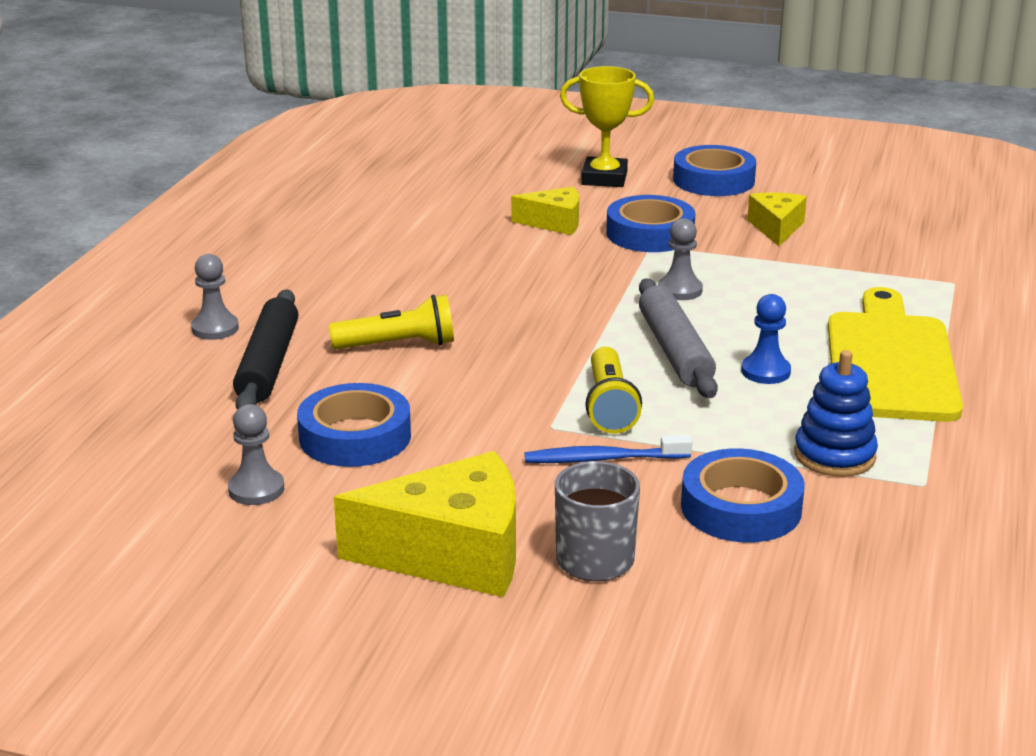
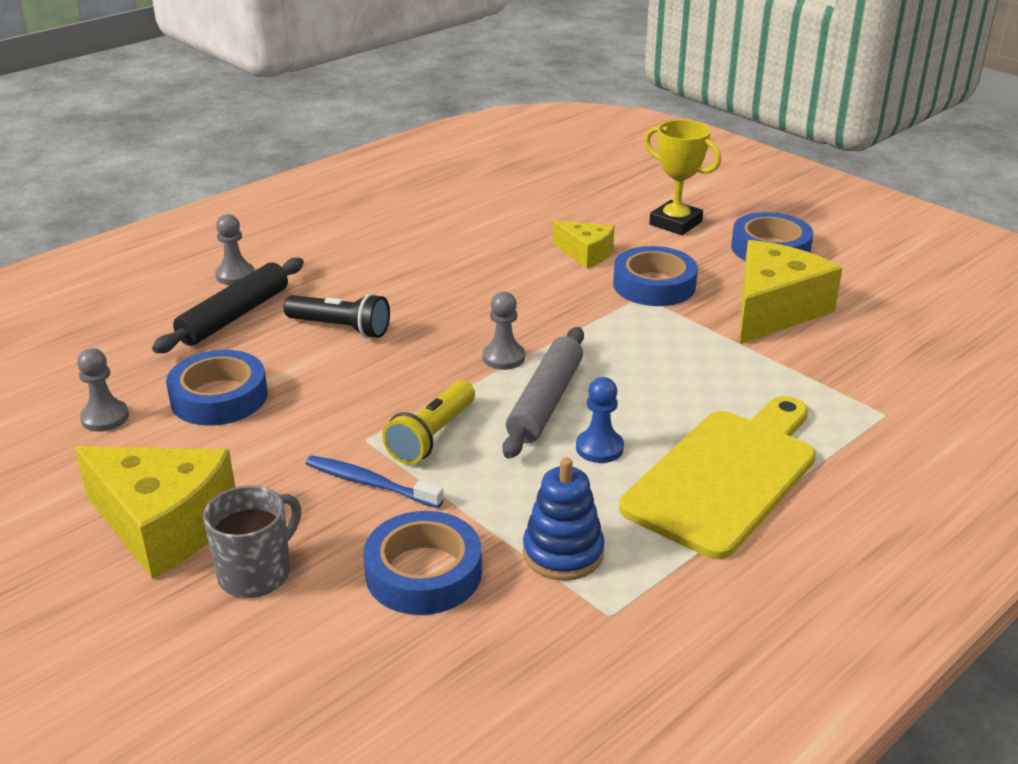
camera: 30 degrees right, 5 degrees up
(398, 345) = (340, 328): yellow flashlight -> black flashlight
(680, 290) = (617, 346): grey pawn -> grey pawn (503, 357)
(776, 228) = (774, 310): yellow cheese -> yellow cheese, size x1.81

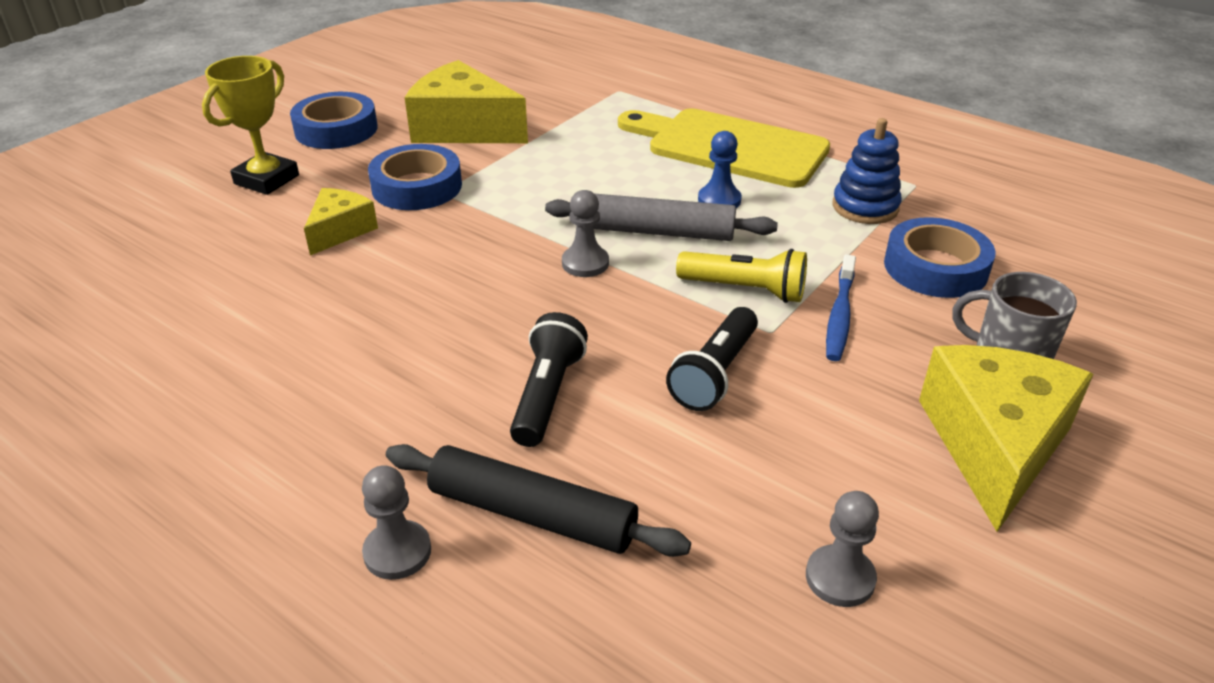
camera: 100 degrees left, 5 degrees up
(219, 397) = (743, 470): blue tape -> none
(326, 401) = (714, 373): none -> black flashlight

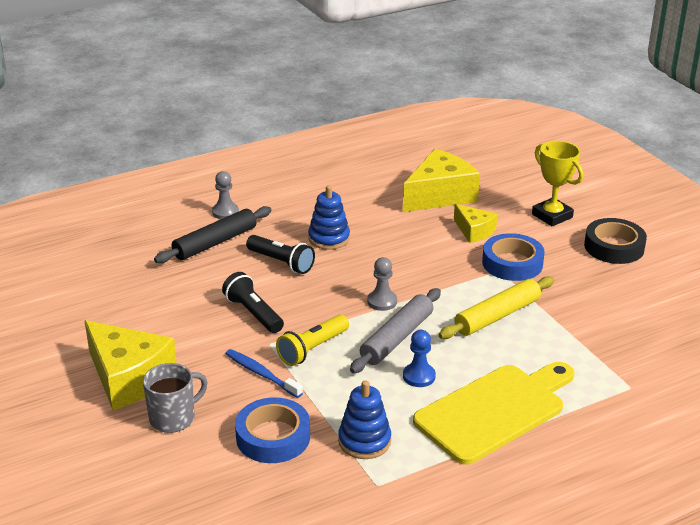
camera: 115 degrees right, 5 degrees down
(336, 129) = (614, 247): blue tape -> black tape
(434, 365) = (329, 238): none -> blue stacking toy
(463, 128) = (591, 296): yellow cheese -> yellow cheese (440, 195)
(551, 175) = (497, 316): none -> yellow rolling pin
(840, 578) = (114, 301): grey pawn -> none

